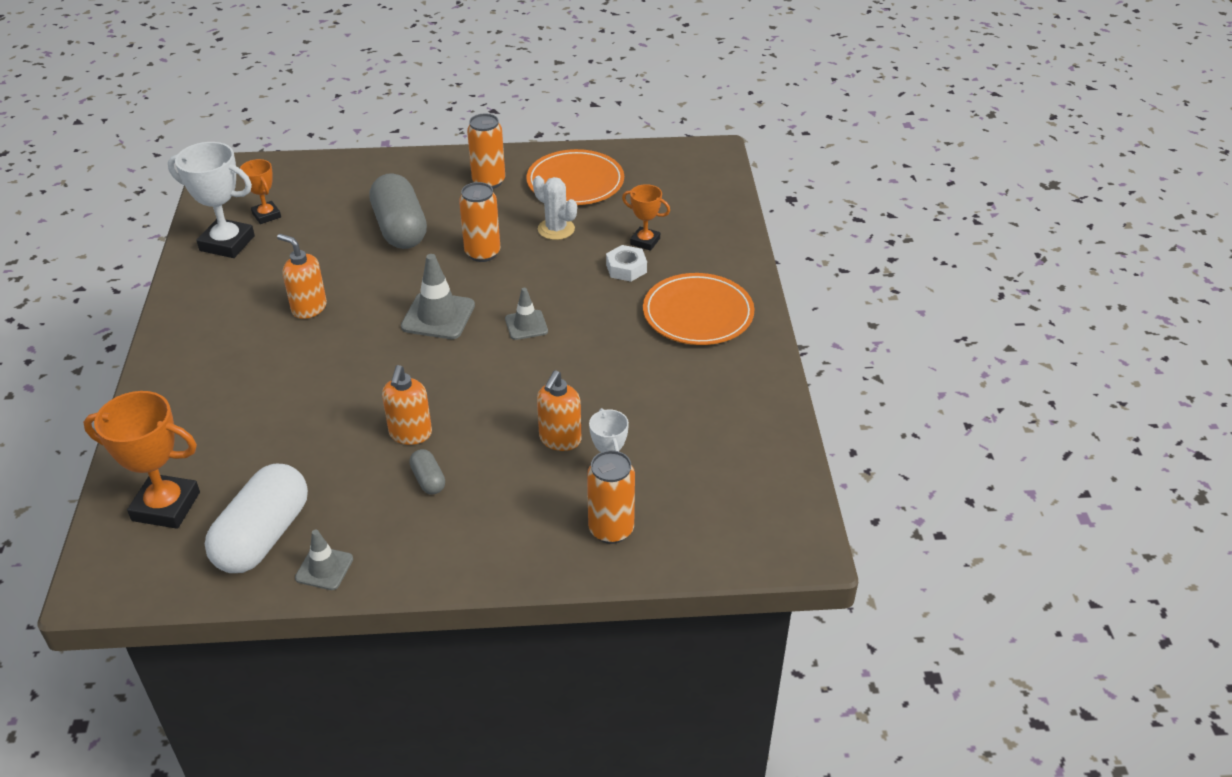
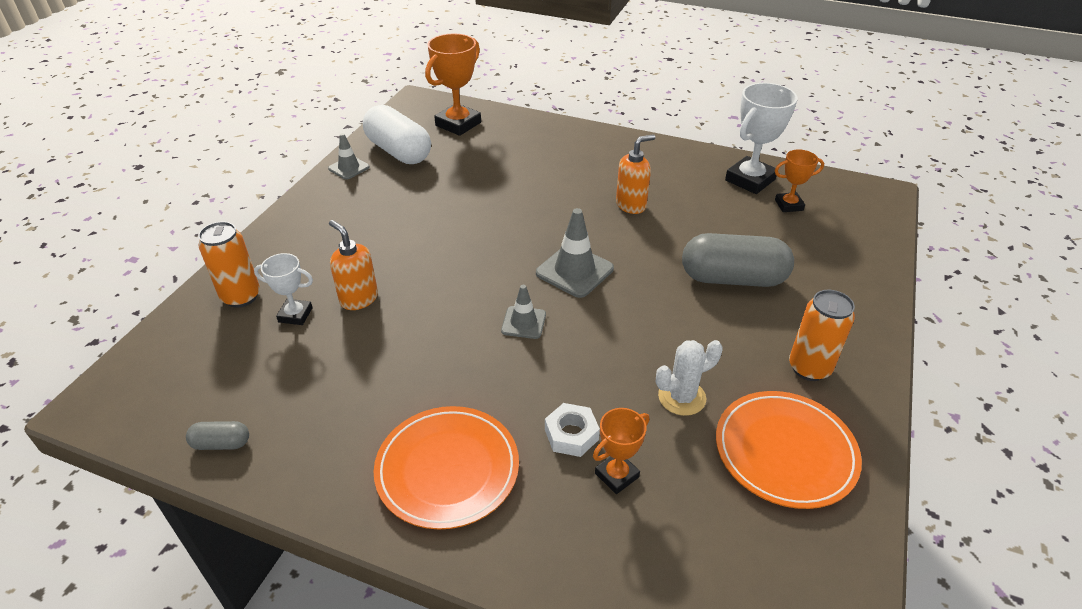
camera: 115 degrees right, 0 degrees up
(410, 434) = (437, 224): orange soap dispenser -> none
(428, 480) = (382, 222): grey capsule -> grey capsule (221, 443)
(482, 253) = (661, 325): orange can -> none

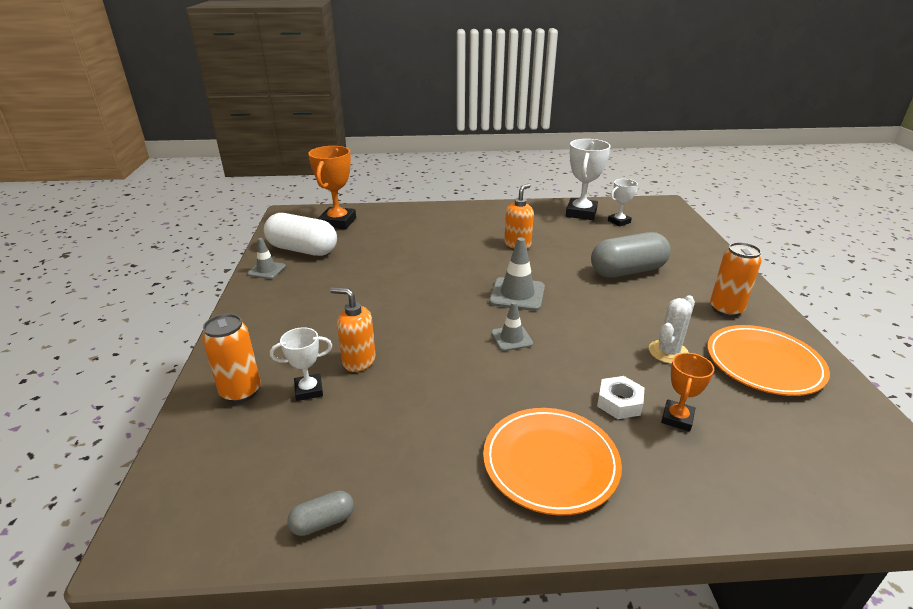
camera: 25 degrees left, 10 degrees down
(788, 205) = (619, 221): orange trophy -> white trophy

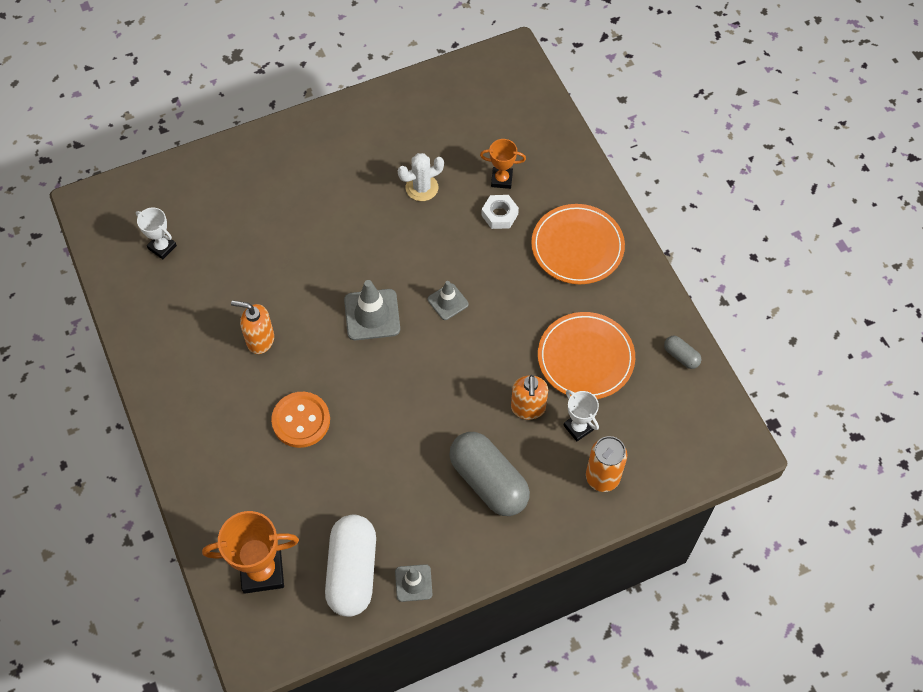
camera: 110 degrees left, 30 degrees up
(437, 249) = (301, 420): none -> orange button
(581, 213) = (146, 290): white trophy -> none
(627, 271) = (289, 227): grey capsule -> grey capsule (488, 481)
(668, 352) = (422, 188): white cactus -> white cactus turned 45 degrees counterclockwise
(726, 309) = (337, 148): orange can -> none
(764, 363) = (412, 126): orange plate -> orange plate (585, 358)

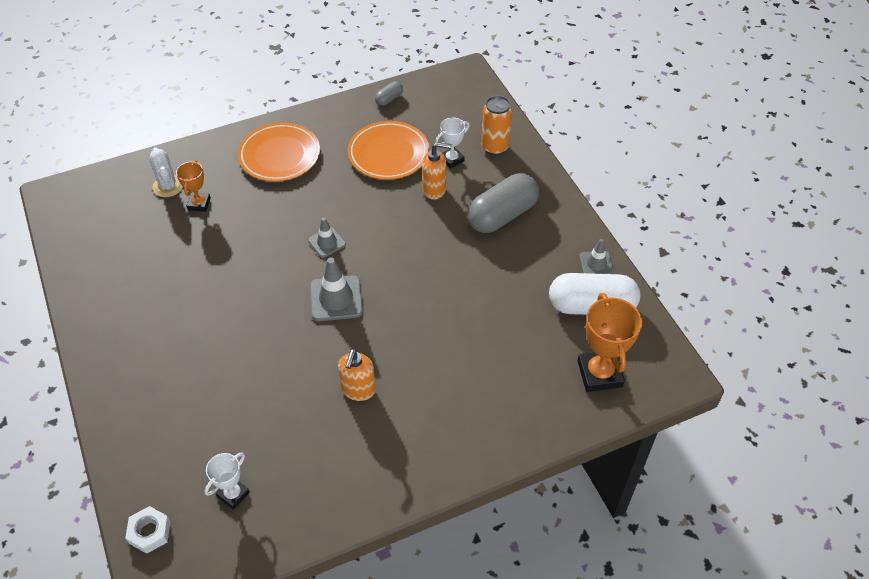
camera: 90 degrees left, 10 degrees down
(301, 420) = (447, 351): orange button -> none
(422, 188) = (197, 263): white cactus -> white cactus (168, 186)
(499, 215) = (238, 206): white nut -> white nut (149, 532)

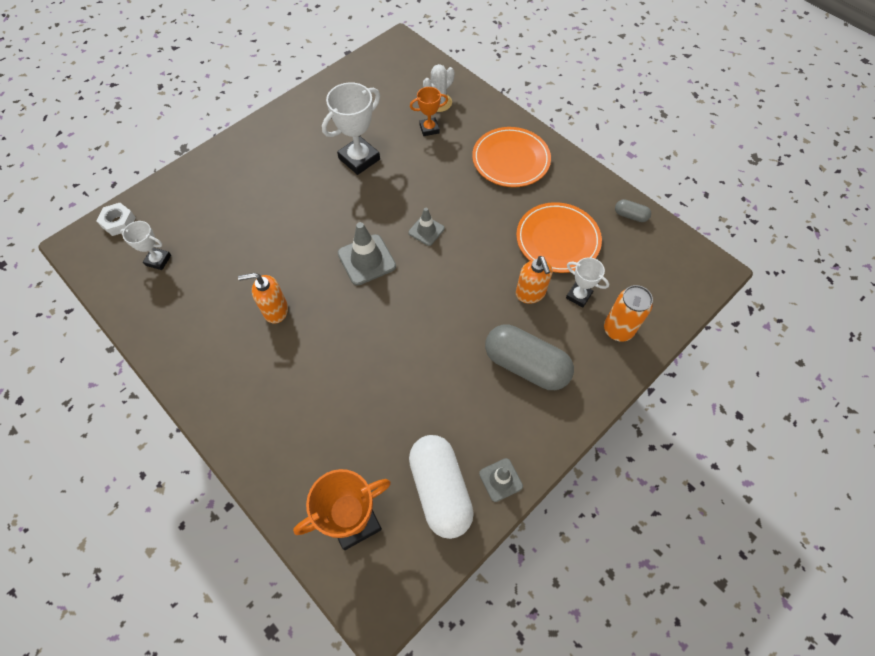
camera: 70 degrees right, 10 degrees up
(202, 272) = (359, 159): none -> white trophy

